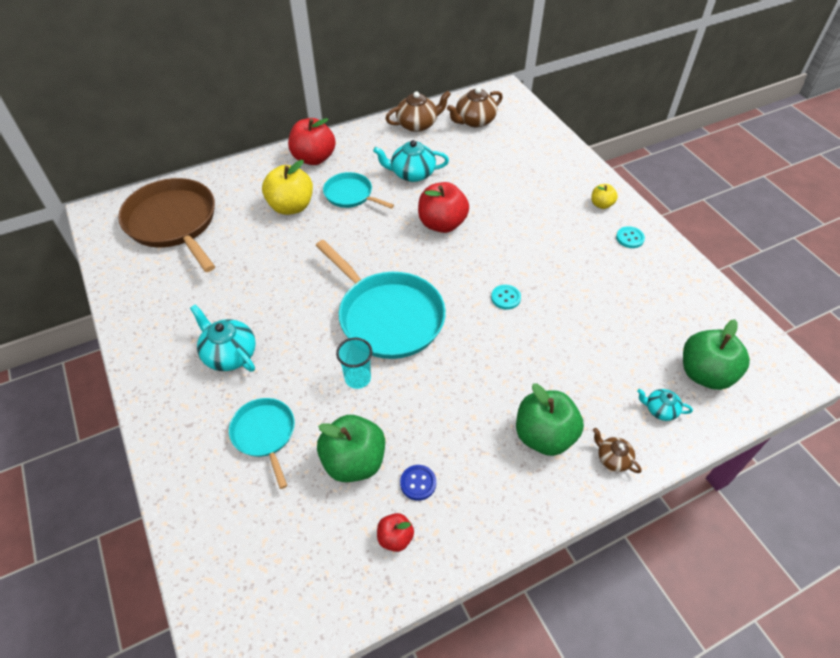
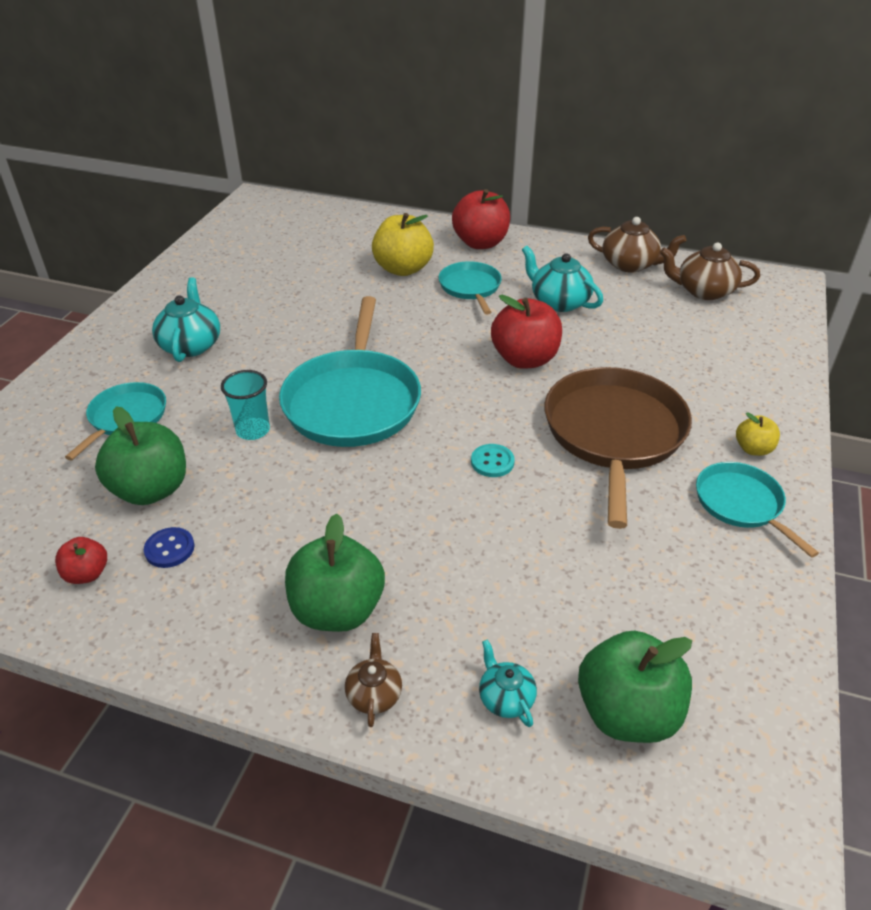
camera: 45 degrees right, 10 degrees down
(174, 223) = (295, 232): brown pan -> brown pan (614, 434)
(630, 238) = (741, 504): turquoise button -> turquoise pan

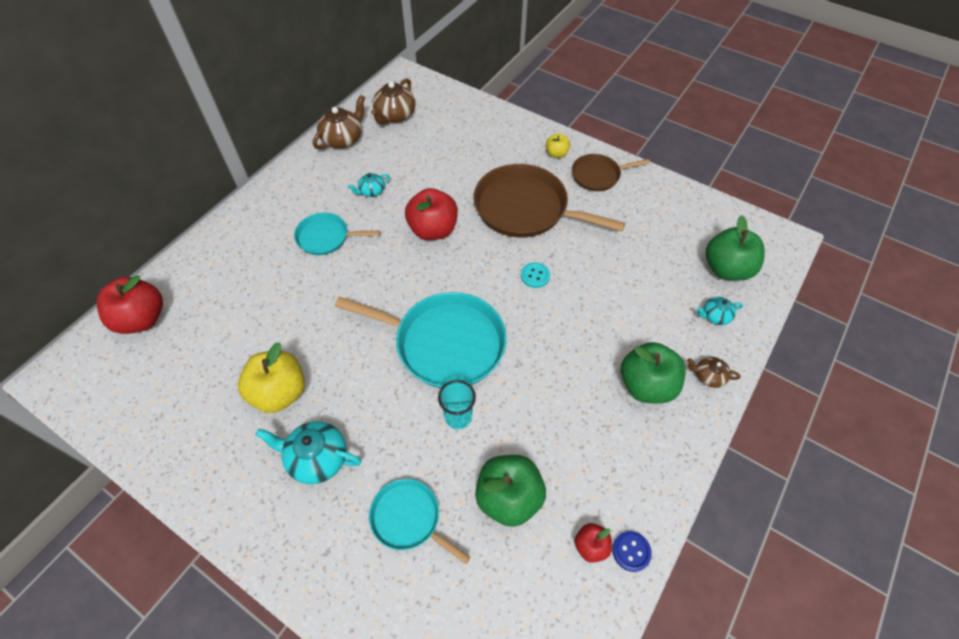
camera: 75 degrees left, 15 degrees up
(169, 549) = (576, 485): blue button -> blue button (631, 551)
(403, 269) = (273, 275): yellow apple -> yellow apple (279, 393)
(480, 243) = (261, 214): red apple -> red apple (142, 319)
(559, 302) = (371, 191): turquoise teapot -> turquoise teapot, size x0.57
(741, 504) = (598, 175): turquoise pan -> brown pan

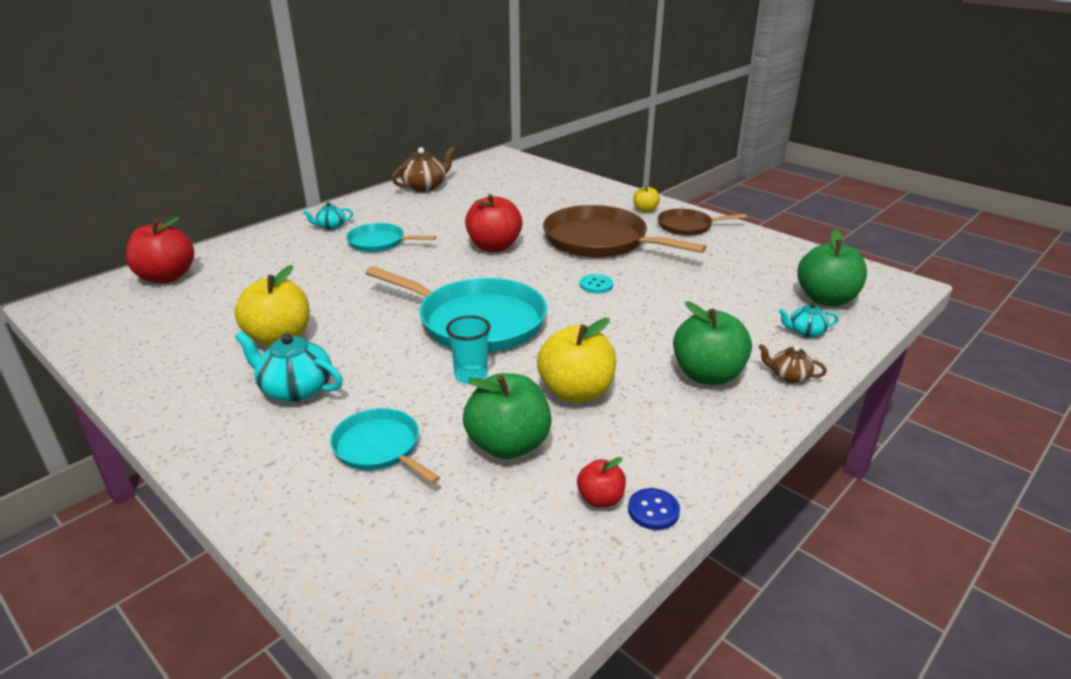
camera: 10 degrees right, 25 degrees down
(371, 191) = (439, 218): turquoise teapot -> turquoise teapot (331, 226)
(395, 115) = (483, 177): brown teapot -> none
(547, 424) = (576, 392): none -> yellow apple

